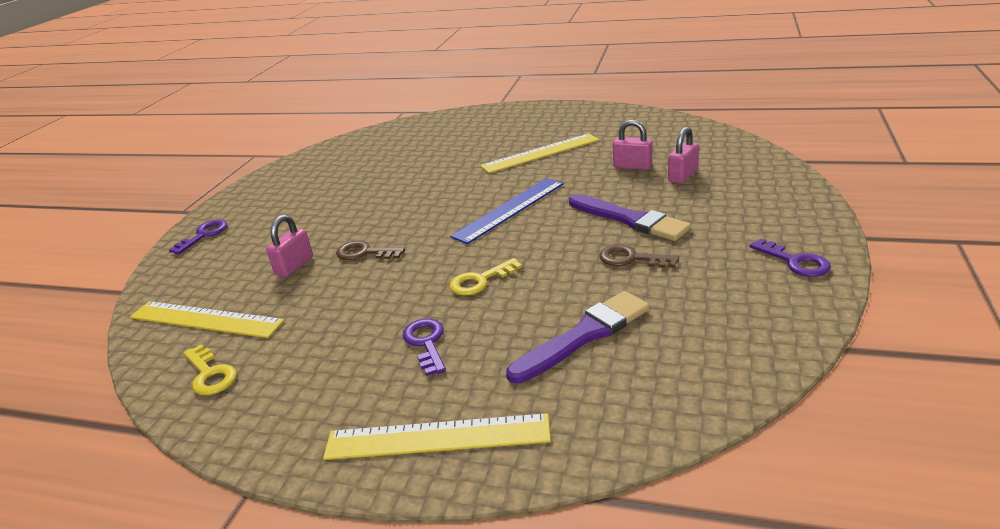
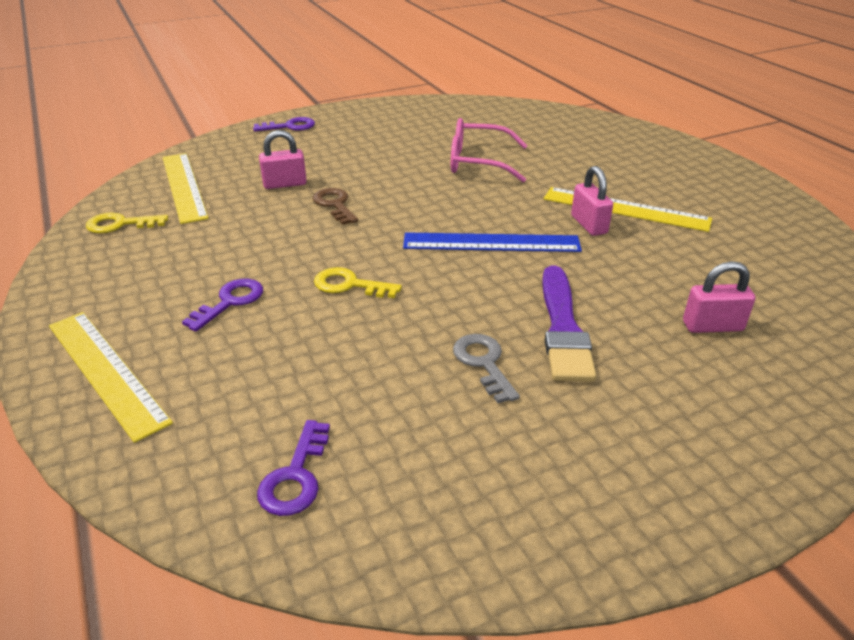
camera: 45 degrees right, 5 degrees up
(210, 374) = (120, 224): yellow key -> yellow key turned 75 degrees clockwise
(405, 178) = (477, 162): none -> pink glasses
(584, 335) = (313, 391): purple brush -> none
(631, 259) = (483, 363): brown key -> grey key
(632, 166) = (682, 280): pink padlock -> pink padlock (589, 225)
(795, 262) = (621, 507): purple key -> purple key (295, 477)

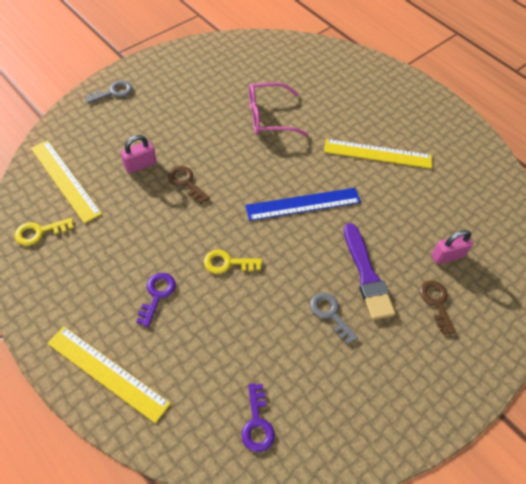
camera: 20 degrees left, 20 degrees up
(290, 126) = (113, 92): purple key -> grey key
(589, 225) = (359, 174): pink padlock -> none
(677, 378) = (436, 302): none -> brown key

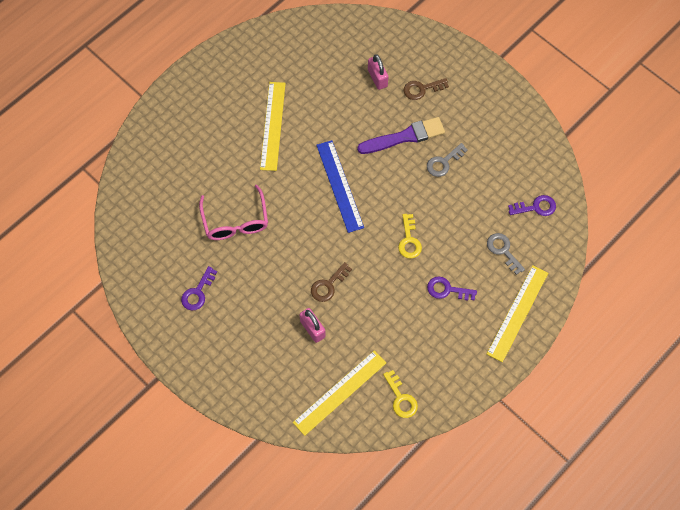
camera: 90 degrees left, 10 degrees up
(113, 92) = (216, 375): grey key -> grey key (503, 250)
(198, 86) = (197, 293): none -> purple key

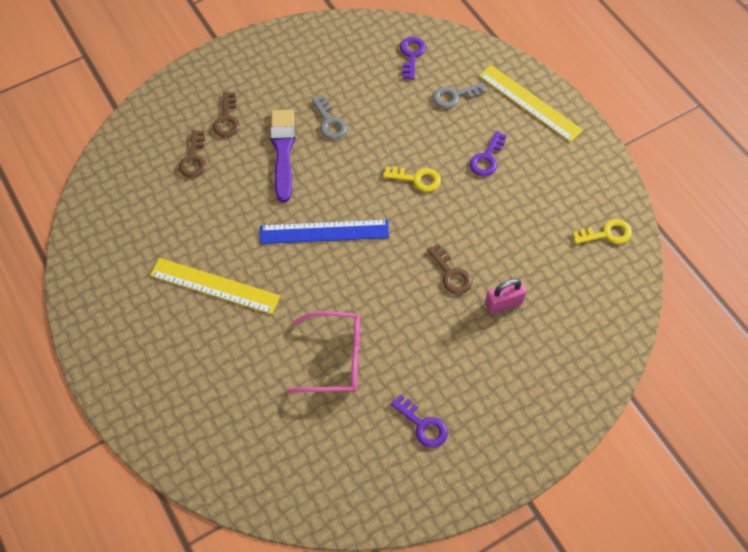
camera: 75 degrees left, 5 degrees down
(339, 392) = (588, 293): yellow ruler -> none
(377, 78) = (194, 159): pink padlock -> brown key

